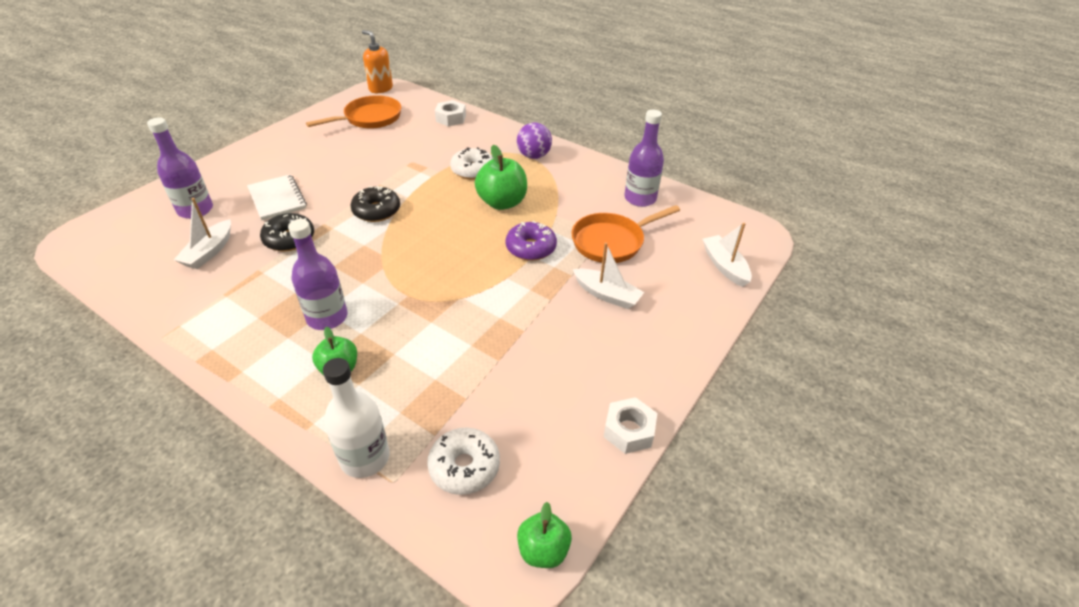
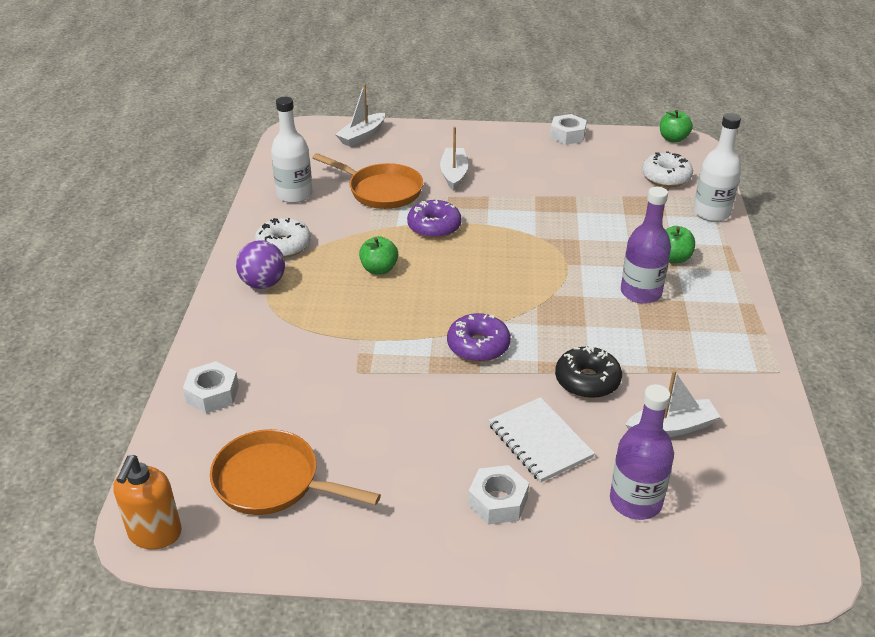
camera: 120 degrees left, 5 degrees down
(265, 169) = (498, 501): none -> white nut
(277, 198) = (539, 441): white notebook -> white notebook turned 60 degrees counterclockwise
(376, 211) = (478, 346): black donut -> purple donut
(473, 170) = (334, 315): white donut -> white donut (283, 245)
(502, 203) = (379, 269): green apple -> green apple, size x0.62
(640, 198) = (294, 194): purple bottle -> white bottle

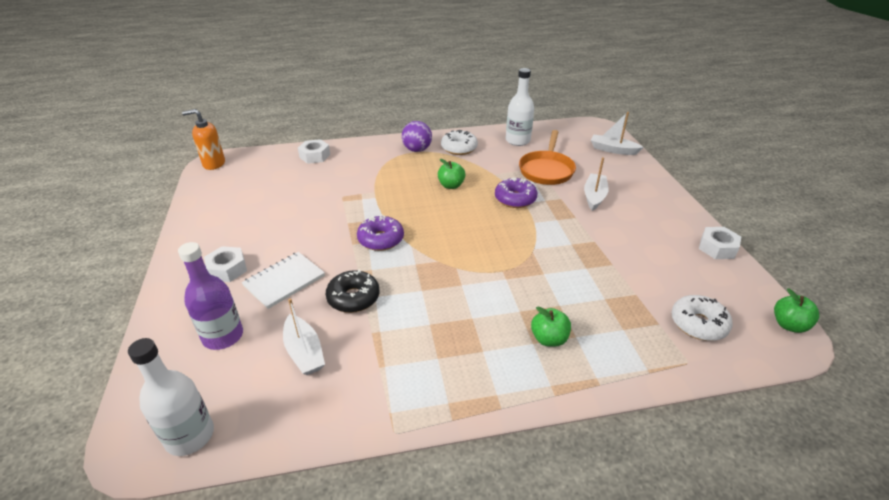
camera: 75 degrees right, 0 degrees up
(273, 481) = (247, 187): orange pan -> none
(454, 174) = (594, 196): white boat -> white boat turned 60 degrees counterclockwise
(641, 292) = (482, 320): purple bottle -> none
(711, 213) = (654, 366): white bottle -> white bottle (190, 436)

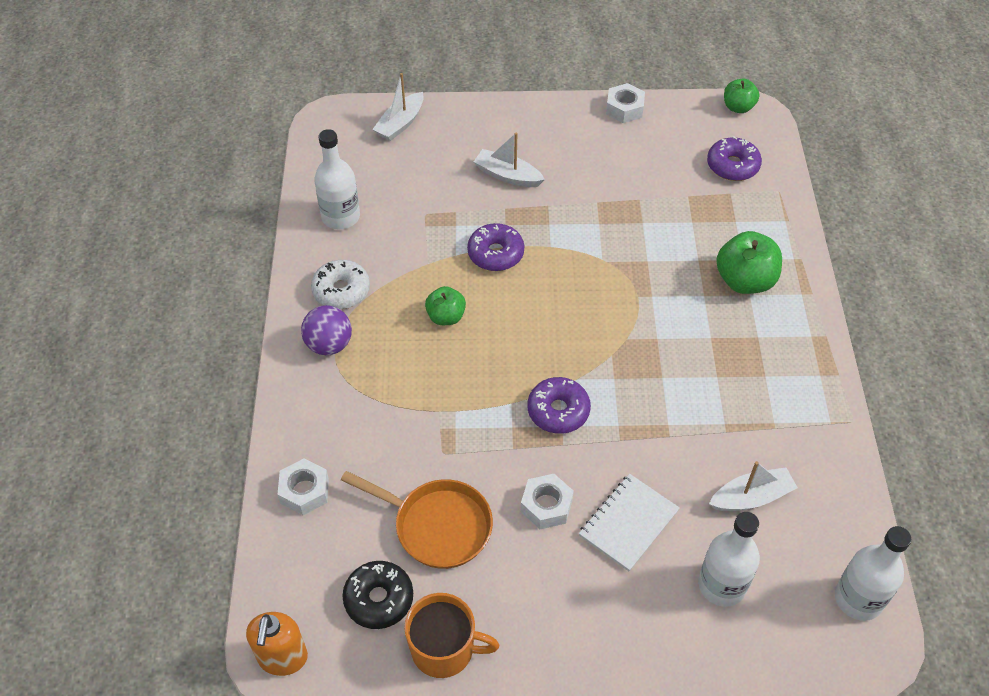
camera: 80 degrees left, 15 degrees up
(204, 212) = (444, 649): none -> orange mug
(223, 336) = (722, 585): purple bottle -> white bottle
(227, 269) = (595, 595): white nut -> white nut (546, 506)
(284, 281) = (628, 523): white notebook -> white notebook turned 75 degrees clockwise
(353, 298) = (668, 447): black donut -> black donut (379, 599)
(546, 170) = (433, 205): orange pan -> orange pan (437, 526)
(549, 339) = (744, 281): green apple -> green apple, size x1.62
(698, 324) = (732, 166): white donut -> purple donut

